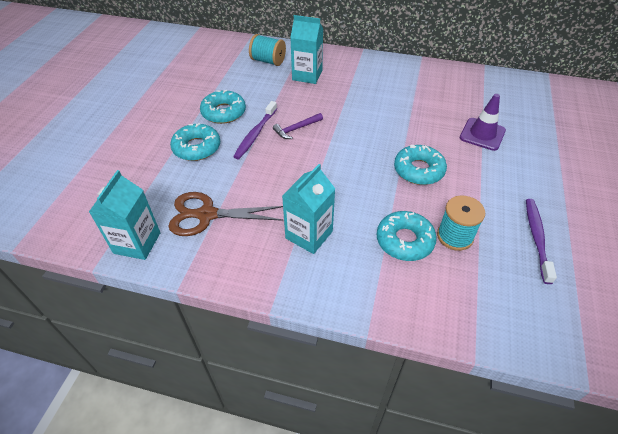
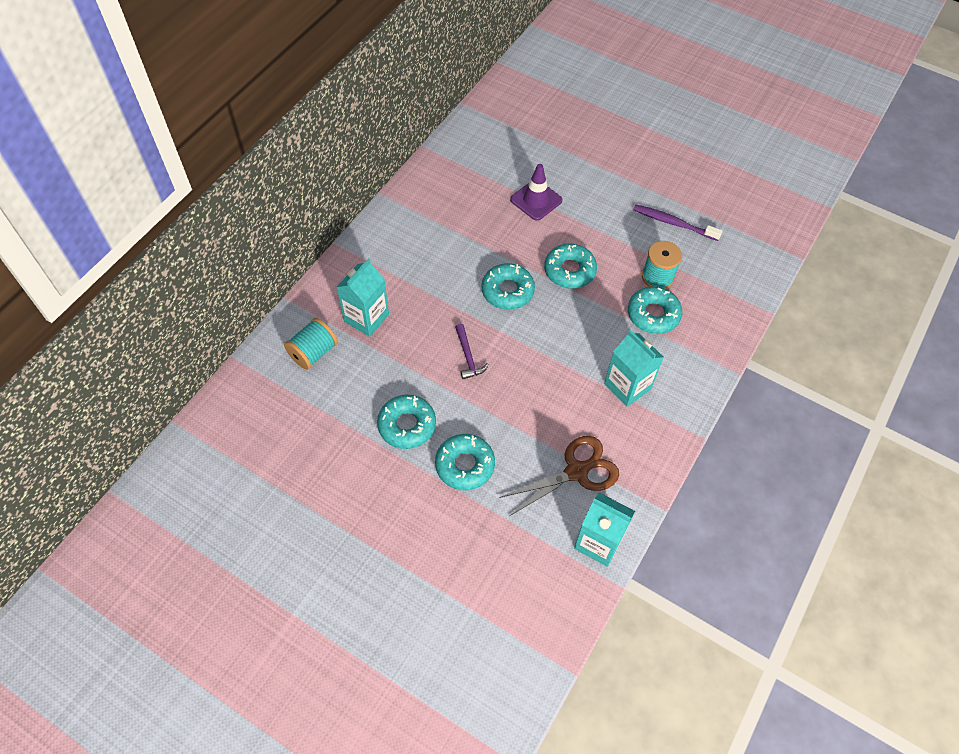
camera: 75 degrees left, 10 degrees up
(206, 215) = (577, 471): brown scissors -> brown scissors turned 135 degrees counterclockwise
(255, 134) = (462, 399): purple toothbrush -> none
(372, 137) = (507, 291): none -> turquoise donut

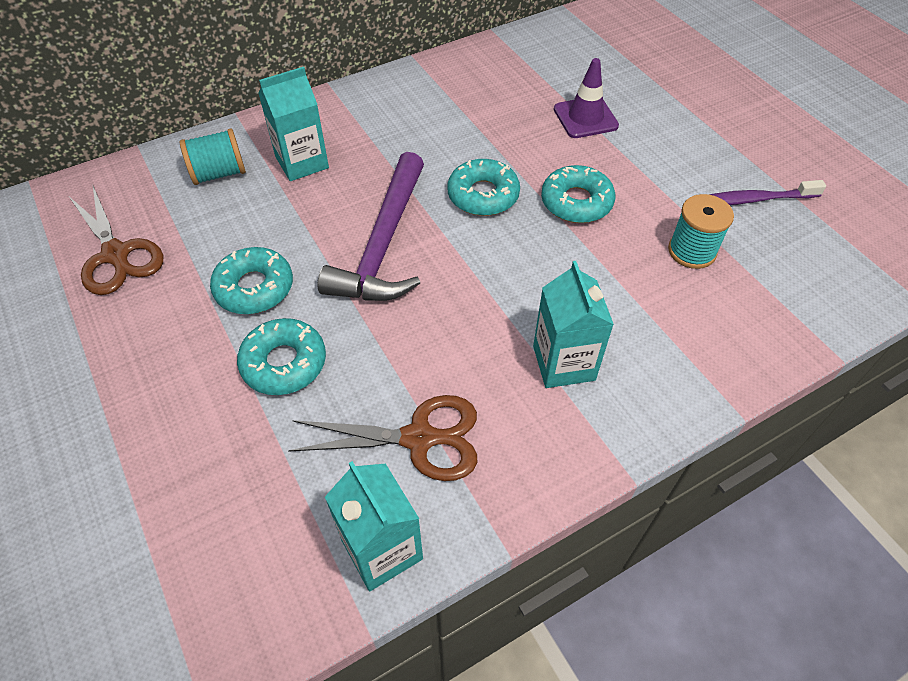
camera: 30 degrees right, 5 degrees down
(292, 446) = (116, 255): none -> brown scissors
(468, 356) = (383, 245): purple hammer -> purple hammer, size x2.30
(653, 314) = (657, 292): turquoise donut -> none
(673, 223) = (753, 200): purple toothbrush -> purple toothbrush turned 60 degrees counterclockwise

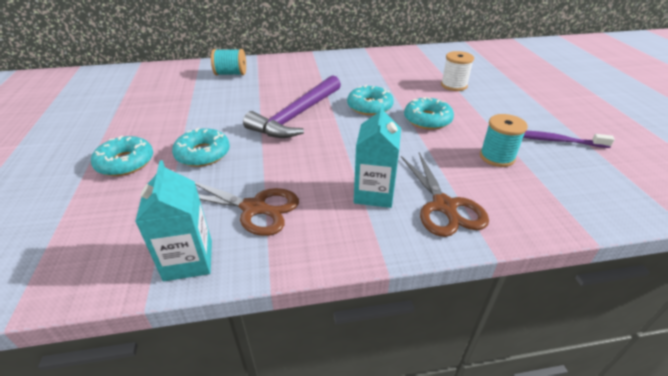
camera: 20 degrees right, 15 degrees down
(116, 255) = (156, 94): brown scissors -> brown scissors (444, 206)
(254, 288) = (213, 119): turquoise donut -> turquoise donut (125, 162)
(302, 162) = (276, 77): turquoise carton -> none
(585, 118) = (454, 85): purple traffic cone -> white spool

